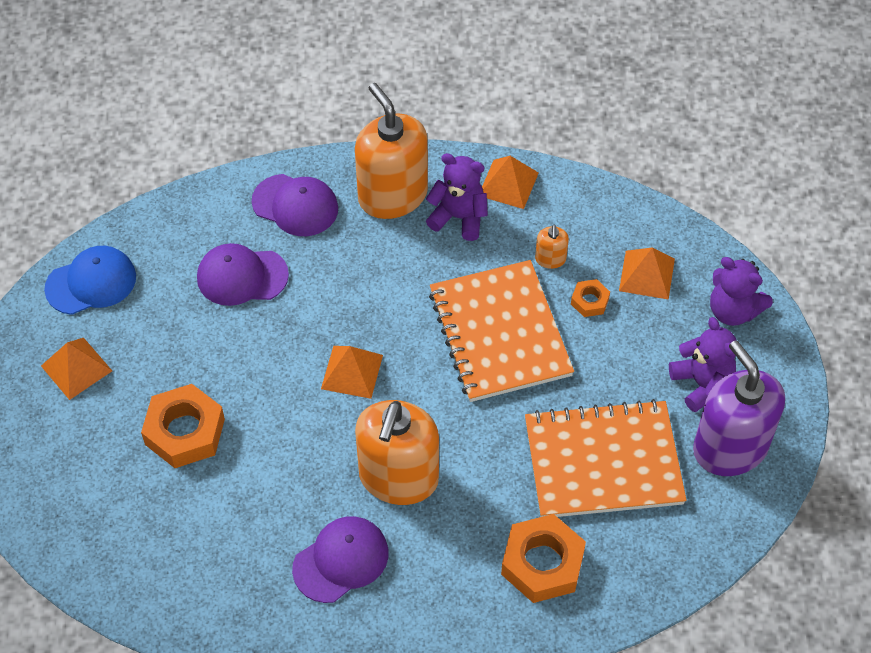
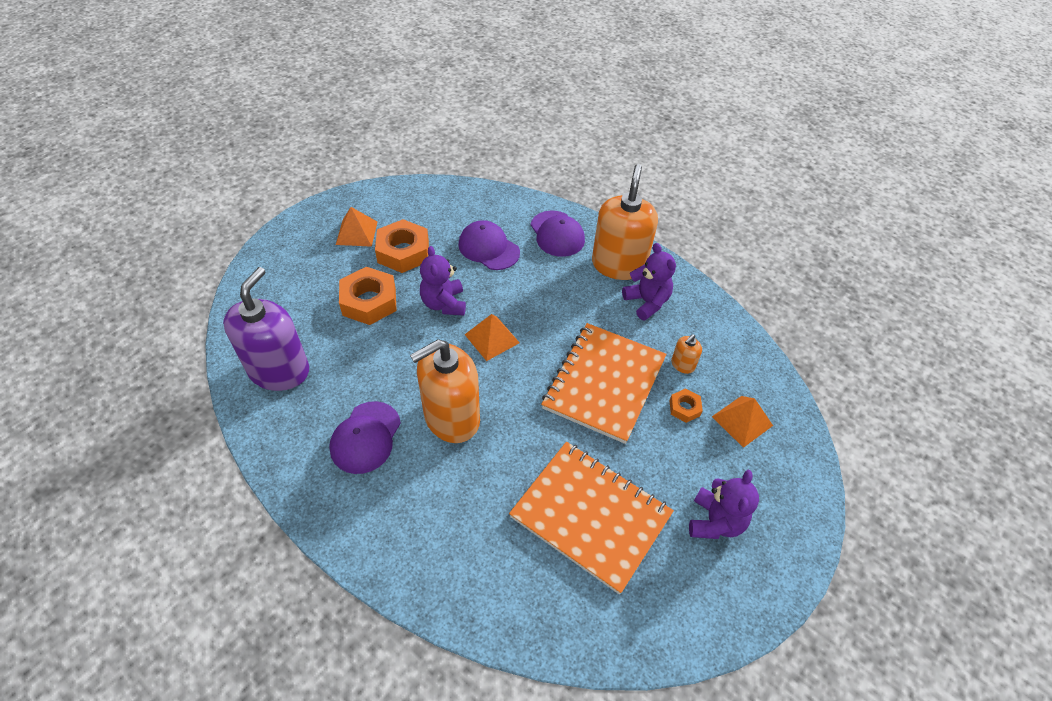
camera: 40 degrees right, 5 degrees down
(91, 282) = (411, 200): blue cap -> none
(341, 560) = (365, 437): purple cap -> purple cap turned 105 degrees clockwise
(508, 184) = (698, 305): orange pyramid -> none
(542, 563) = (480, 547): orange nut -> orange nut (403, 252)
(730, 448) = (694, 584): purple soap dispenser -> purple soap dispenser (279, 370)
(733, 310) = (787, 491): purple teddy bear -> purple teddy bear (444, 304)

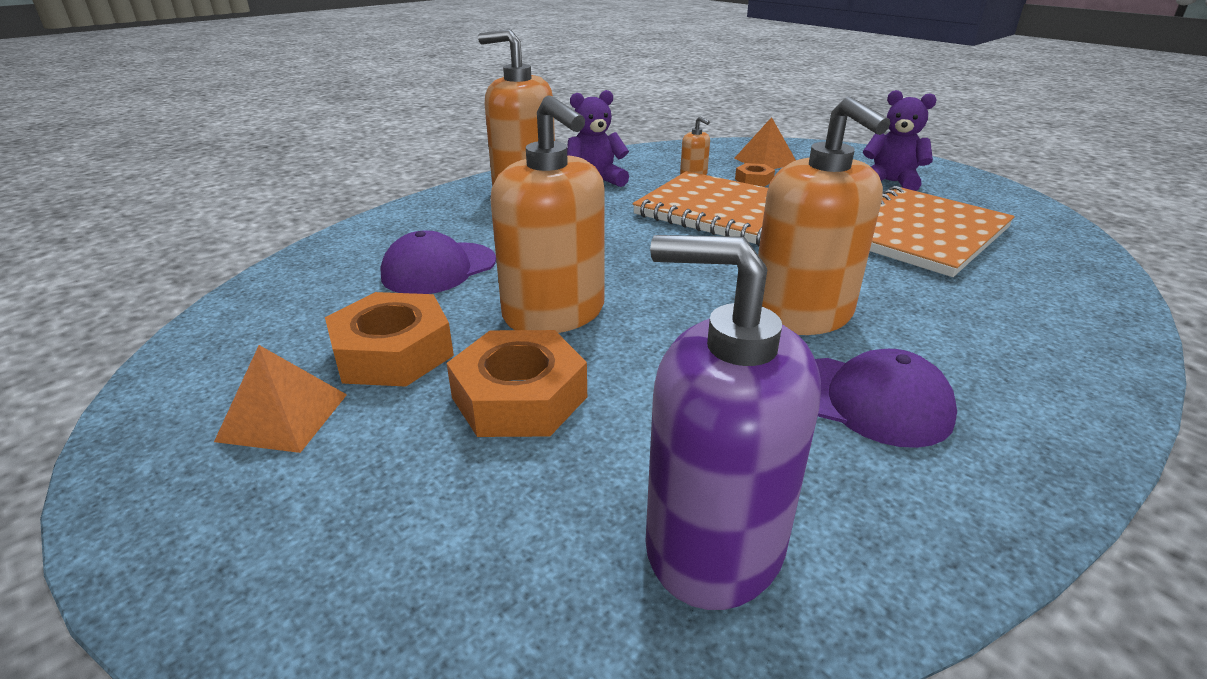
camera: 80 degrees left, 20 degrees down
(444, 304) = (554, 313): purple teddy bear -> orange soap dispenser
(492, 338) = (641, 276): orange pyramid -> none
(557, 234) = (441, 219): purple cap -> none

